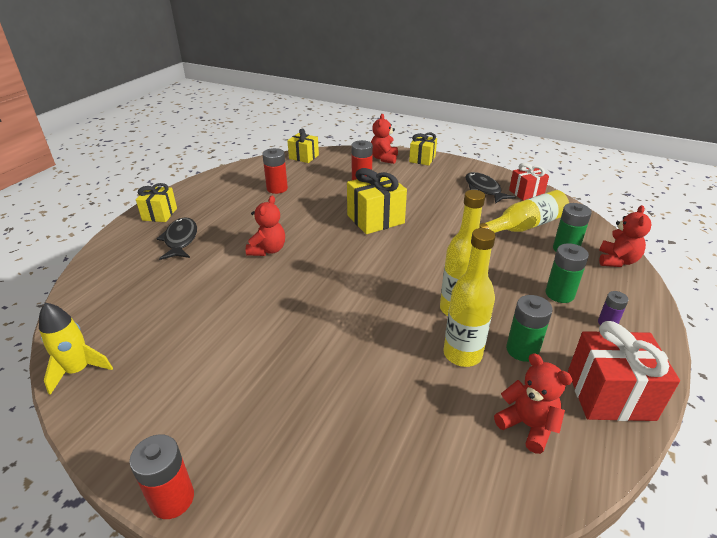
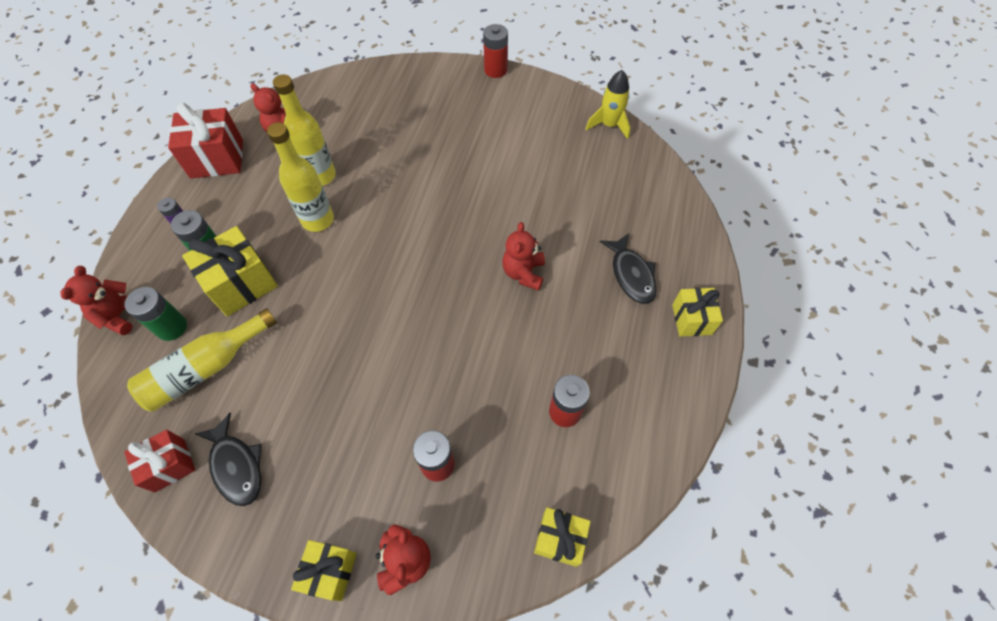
camera: 170 degrees right, 25 degrees up
(375, 219) = (405, 353): yellow gift -> yellow gift (241, 284)
(522, 350) = (270, 186): green battery -> none

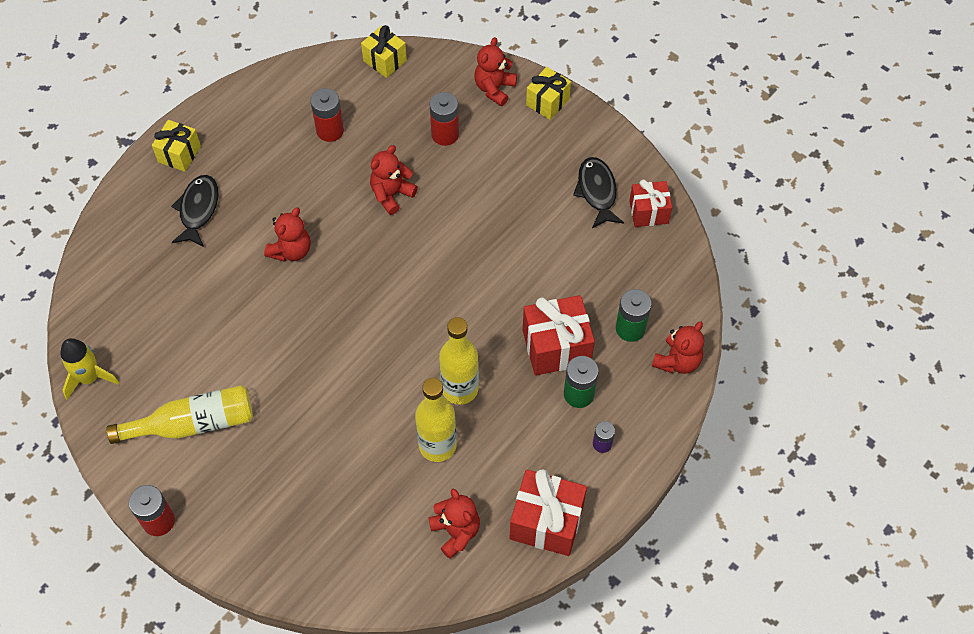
camera: 155 degrees left, 0 degrees up
(206, 368) = (606, 277): yellow bottle -> yellow bottle (193, 423)
(241, 284) = (556, 347): yellow gift -> red gift
(460, 366) = (391, 194): none -> red teddy bear

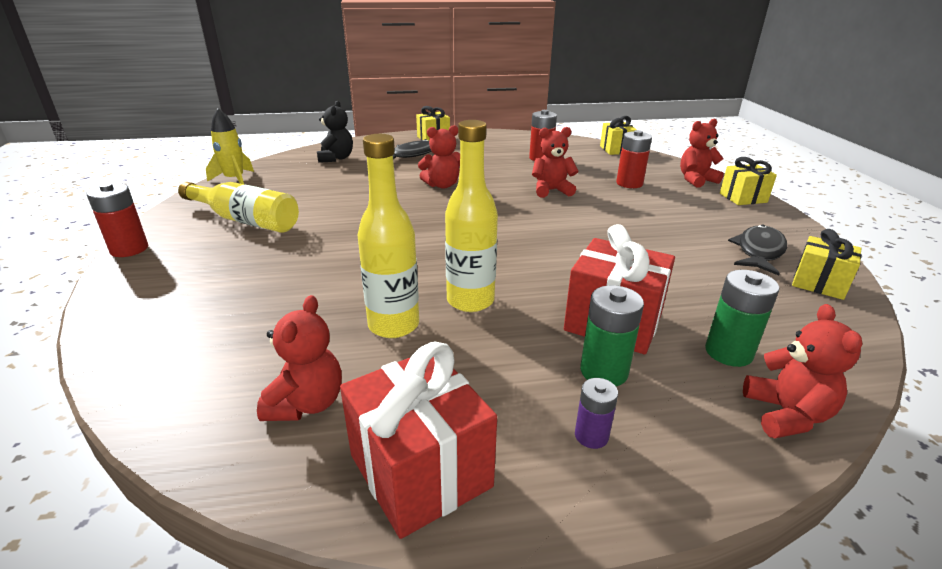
camera: 40 degrees right, 30 degrees down
(132, 269) = (336, 158): none -> black teddy bear
(648, 212) = (819, 284): red gift -> yellow gift
(677, 361) = (786, 414): red teddy bear -> red teddy bear turned 75 degrees counterclockwise

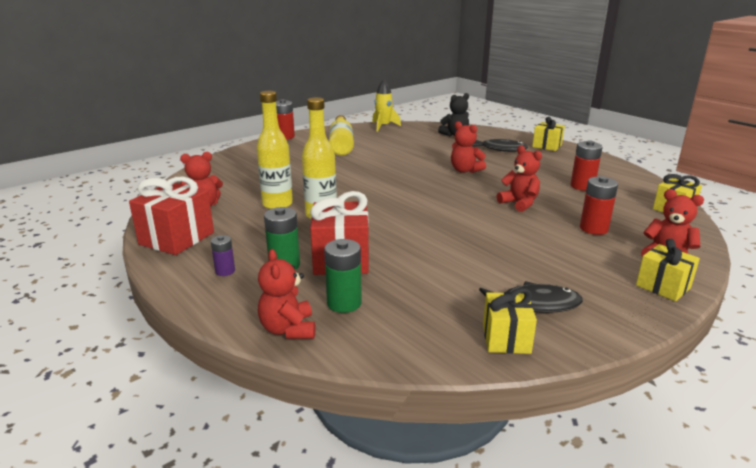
camera: 60 degrees right, 5 degrees down
(786, 414) = (288, 329): red teddy bear -> red teddy bear turned 105 degrees clockwise

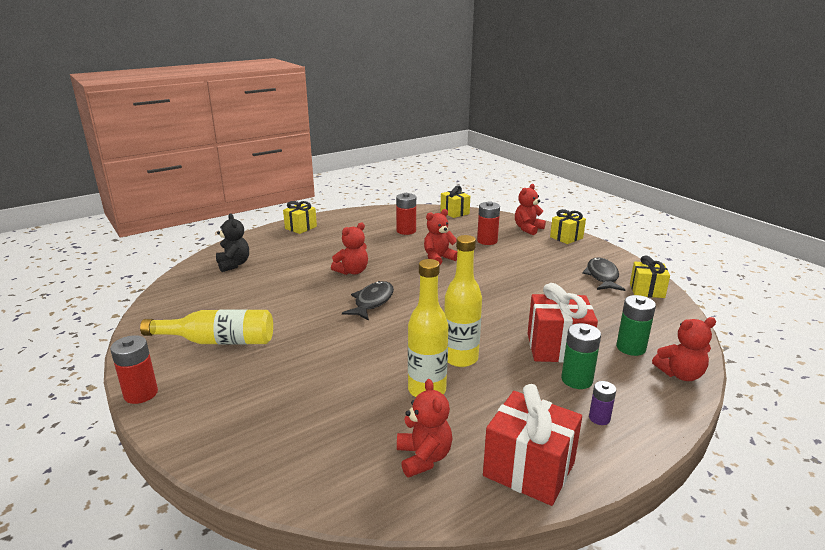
camera: 85 degrees left, 0 degrees up
(383, 126) = (160, 306): yellow rocket -> none
(500, 149) = (297, 248): black fish -> black fish (372, 302)

